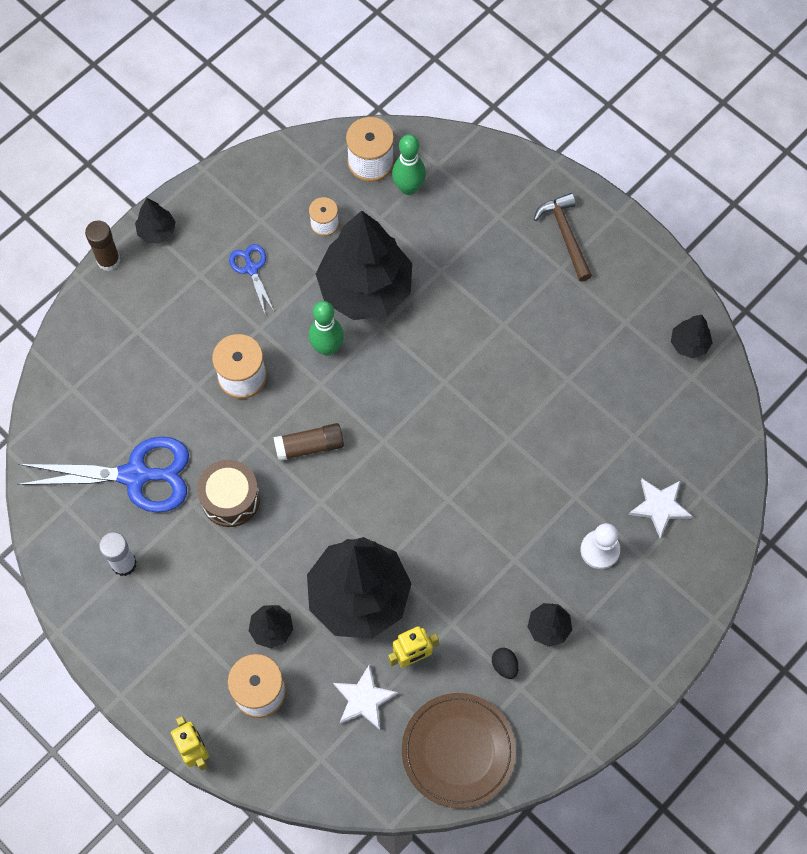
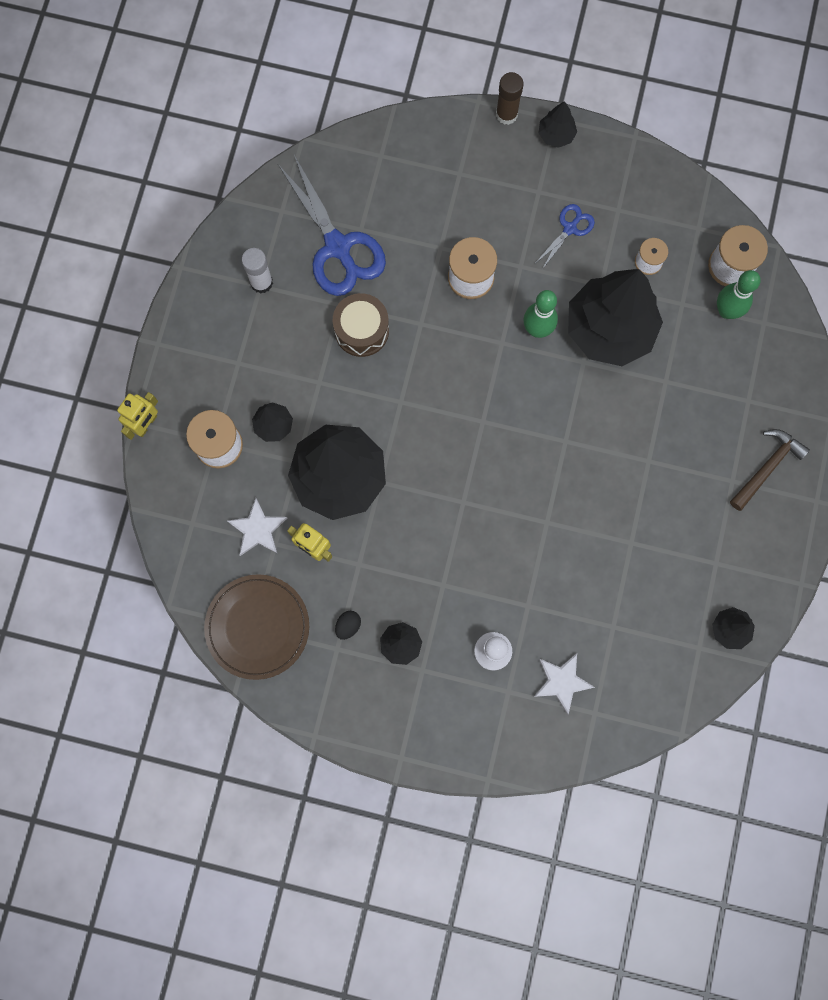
camera: 60 degrees right, 10 degrees up
(309, 446) = (442, 365): brown glue stick -> none

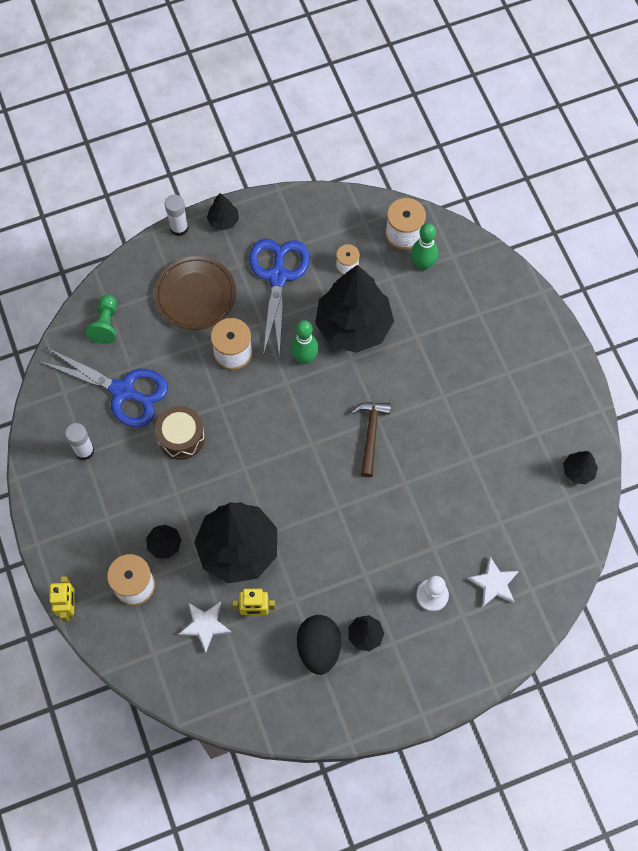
camera: 35 degrees left, 10 degrees down
(257, 627) = (254, 694): brown plate -> brown plate (195, 295)
(348, 626) = (319, 648): black egg -> black egg, size x2.21
(367, 168) = (106, 324): none -> green pawn
(506, 114) = (179, 228): brown glue stick -> white glue stick
(570, 228) = (278, 276): blue scissors -> blue scissors, size x2.04
(767, 467) = (523, 349): brown hammer -> brown hammer (371, 434)

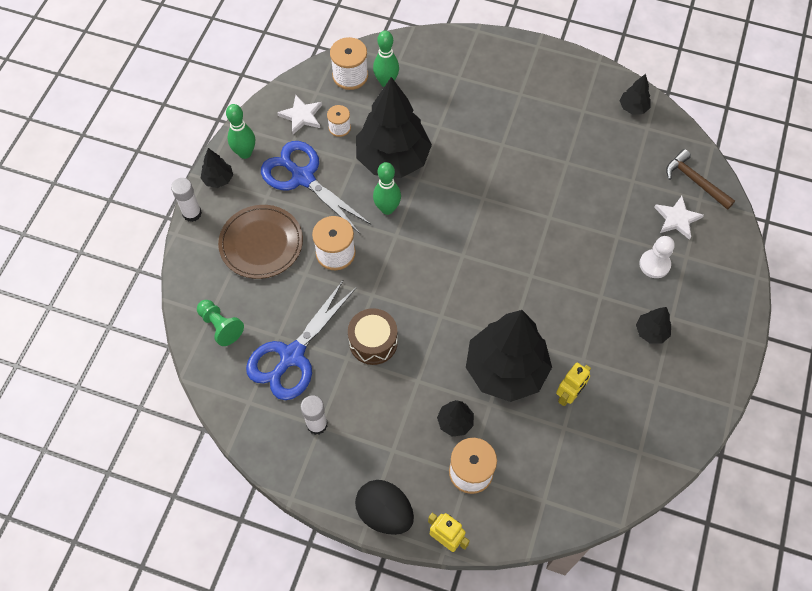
camera: 50 degrees left, 5 degrees down
(123, 391) = (292, 356): blue scissors -> blue scissors turned 150 degrees clockwise
(205, 625) = (551, 442): white star -> white star (301, 116)
(263, 219) = (245, 153): none -> green bowling pin
(319, 648) = (636, 372): black egg -> black egg (385, 513)
(371, 434) = (491, 211): brown hammer -> brown hammer (695, 181)

